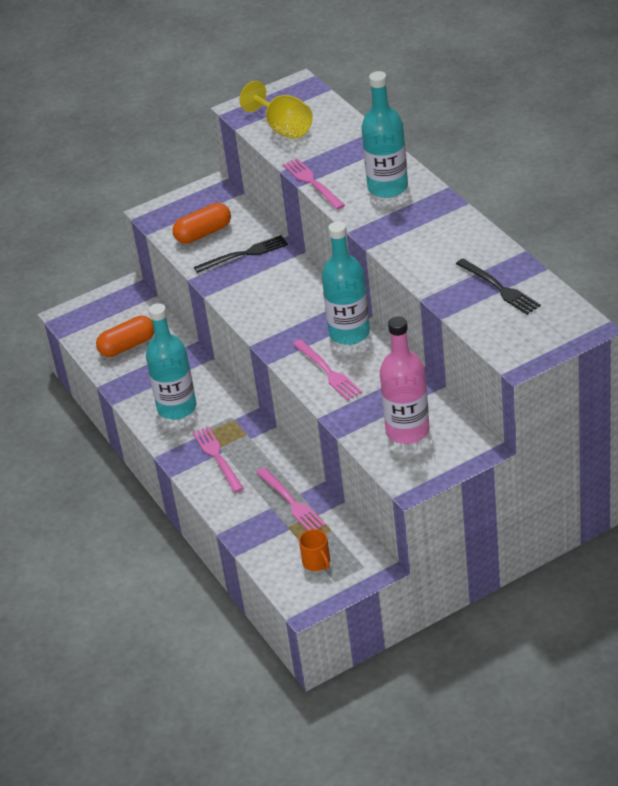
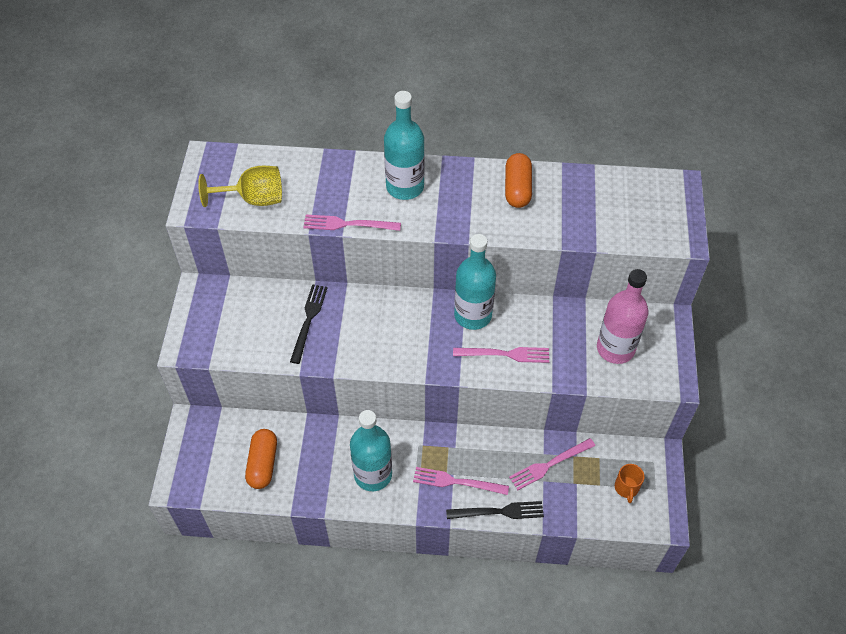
camera: 60 degrees left, 15 degrees up
(203, 233) = (252, 330): orange capsule -> orange capsule (517, 188)
(291, 502) = (549, 464): pink fork -> pink fork turned 150 degrees clockwise
(316, 562) = (626, 488): orange mug -> orange mug turned 90 degrees clockwise
(499, 288) = (592, 201): black fork -> black fork (499, 512)

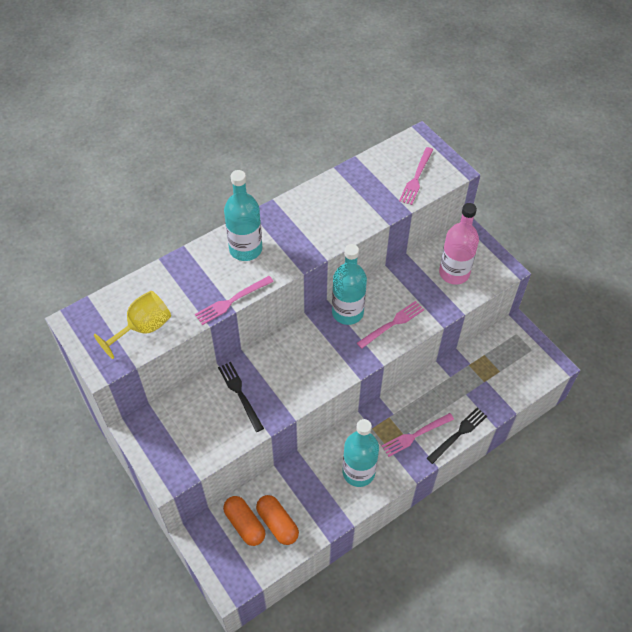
camera: 40 degrees left, 0 degrees up
(517, 188) = (322, 202): orange capsule -> orange capsule (244, 524)
(549, 464) = (460, 381): pink fork -> pink fork (416, 178)
(626, 488) = (516, 361): orange mug -> none

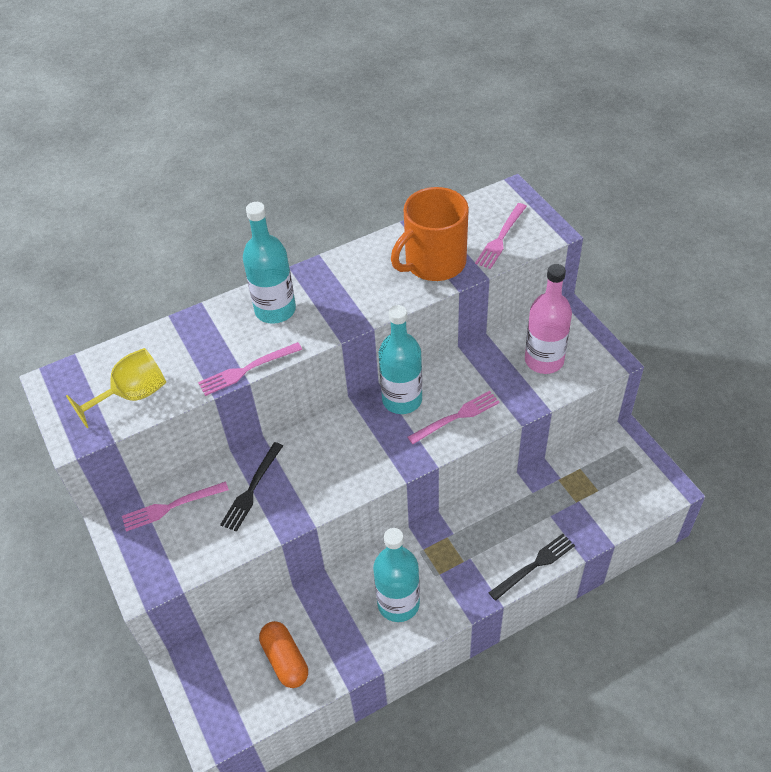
camera: 10 degrees right, 5 degrees down
(240, 394) = (252, 489): black fork -> black fork turned 135 degrees counterclockwise
(244, 524) = (243, 657): orange capsule -> none
(366, 202) = (434, 263): none -> orange mug
(415, 435) = (478, 562): pink fork -> pink fork (171, 506)

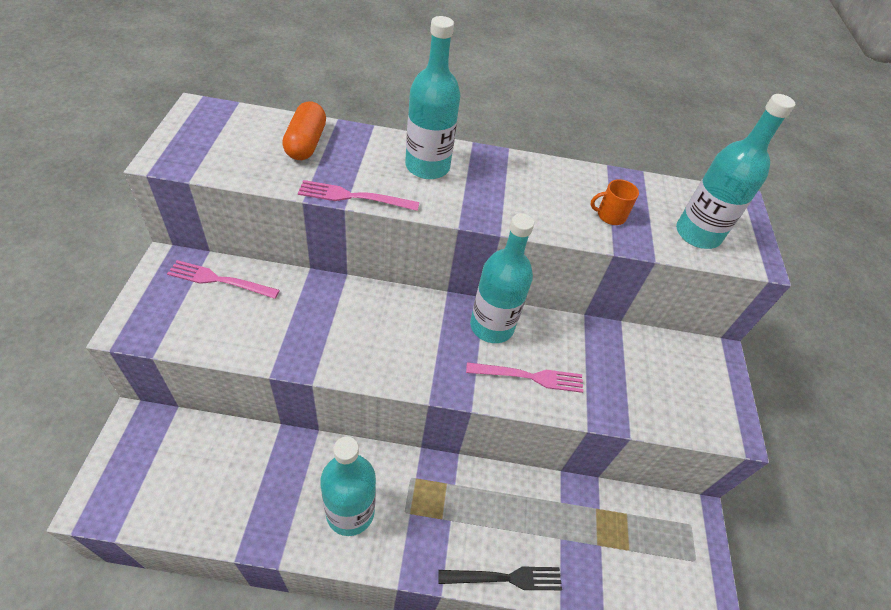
camera: 25 degrees right, 0 degrees up
(133, 395) = (243, 157): yellow goblet -> none
(252, 489) = (294, 312): black fork -> none
(285, 660) = (213, 485): orange capsule -> orange capsule (306, 143)
(434, 263) = (610, 215): orange mug -> orange mug, size x0.42
(501, 238) = (697, 234): pink fork -> turquoise bottle
(544, 360) = (660, 383): pink bottle -> none

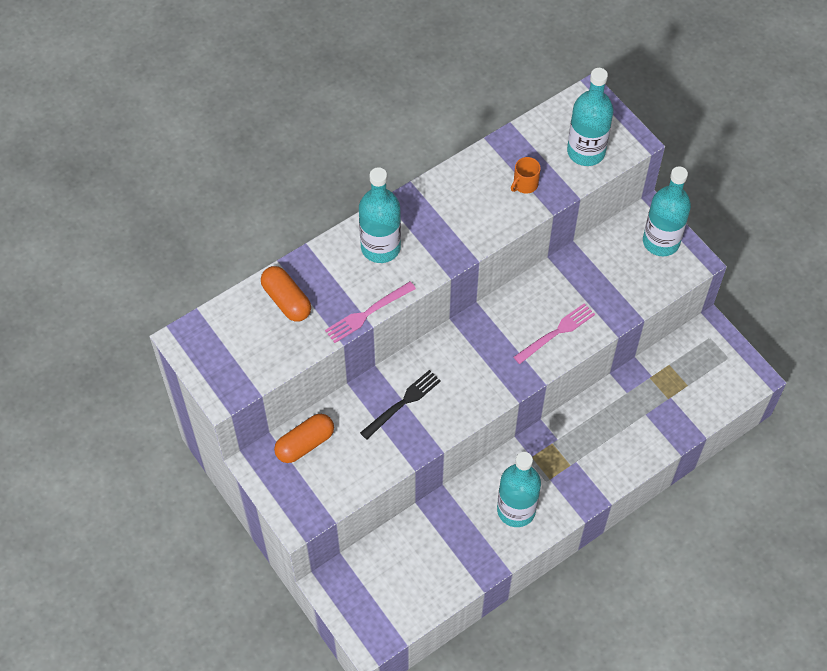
camera: 35 degrees left, 10 degrees up
(219, 280) = (305, 444): pink fork -> orange capsule
(492, 326) = (502, 318): turquoise bottle -> turquoise bottle (661, 241)
(505, 578) = (635, 463): black fork -> black fork (403, 403)

